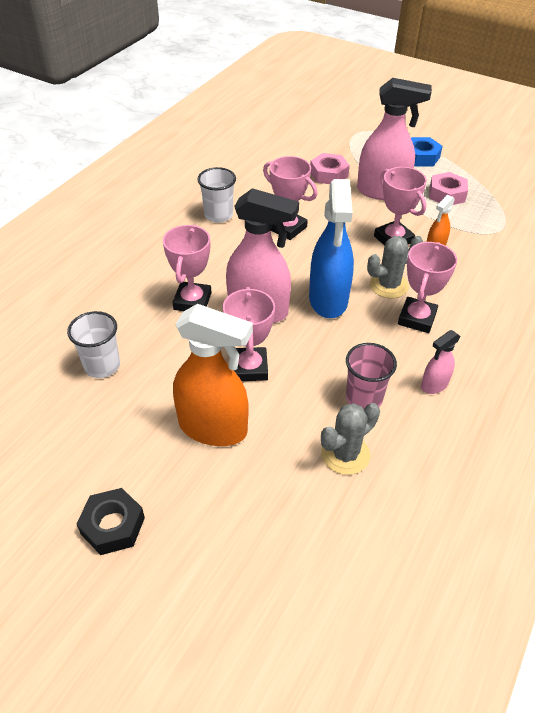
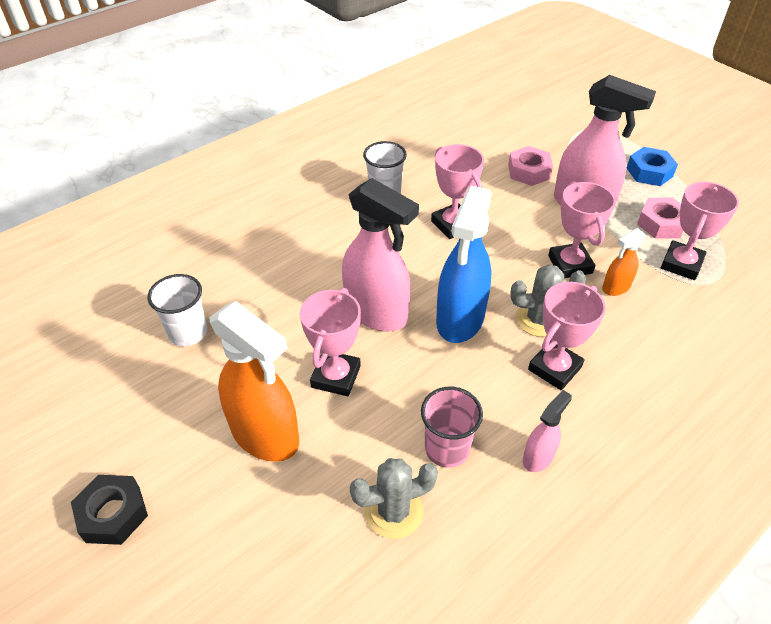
camera: 20 degrees right, 0 degrees up
(192, 301) = (312, 284): pink trophy -> pink trophy (681, 264)
(434, 385) = (538, 457): pink spray bottle -> pink spray bottle turned 150 degrees clockwise

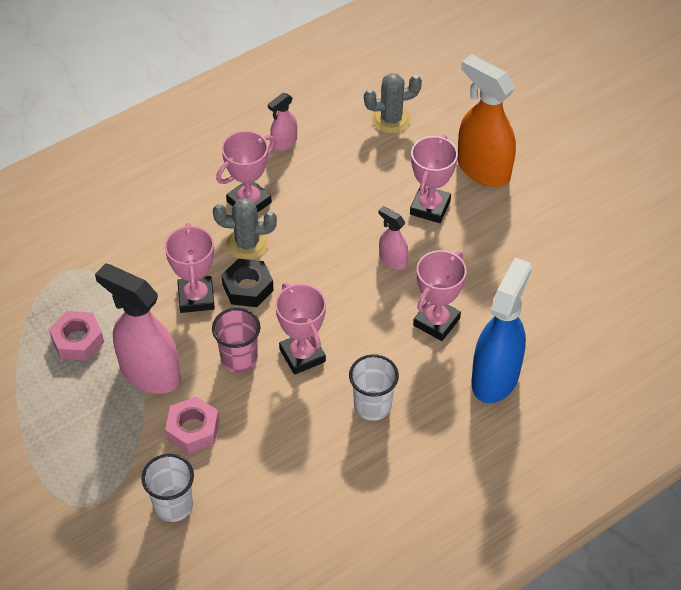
camera: 175 degrees left, 5 degrees up
(113, 514) = (580, 130): black nut -> black nut (248, 288)
(188, 333) = (561, 253): white cup -> white cup (173, 505)
(377, 313) = (392, 260): pink spray bottle -> pink spray bottle, size x0.49
(447, 449) = (349, 152): pink cup -> pink cup (239, 359)
(460, 320) = (318, 248): blue spray bottle -> blue spray bottle (495, 377)
(615, 287) = (163, 270): orange spray bottle -> none
(649, 172) = (47, 417): blue nut -> none
(681, 264) = (86, 290): pink trophy -> pink trophy (436, 322)

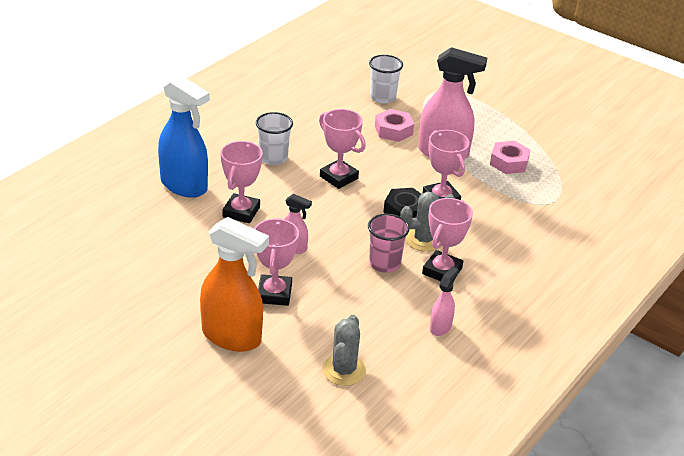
camera: 160 degrees right, 15 degrees down
(239, 359) = (385, 169): pink cup -> pink cup (384, 264)
(391, 119) = (344, 370): grey cactus -> grey cactus turned 45 degrees counterclockwise
(495, 377) = (184, 186): blue spray bottle -> blue spray bottle turned 60 degrees counterclockwise

